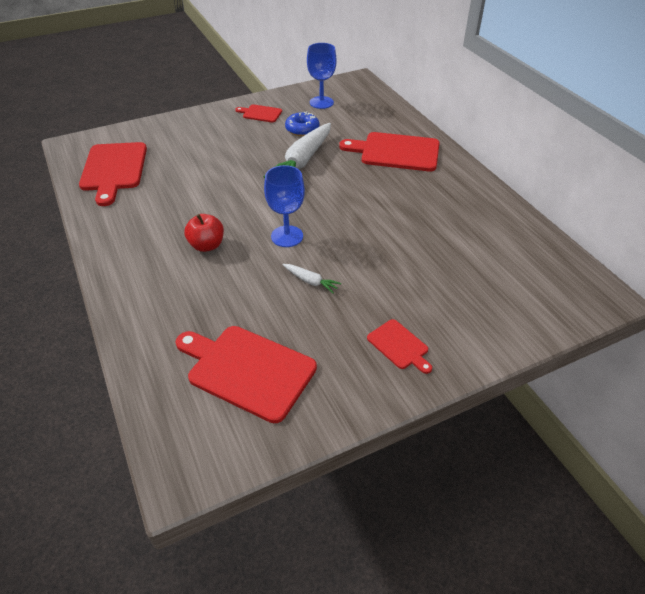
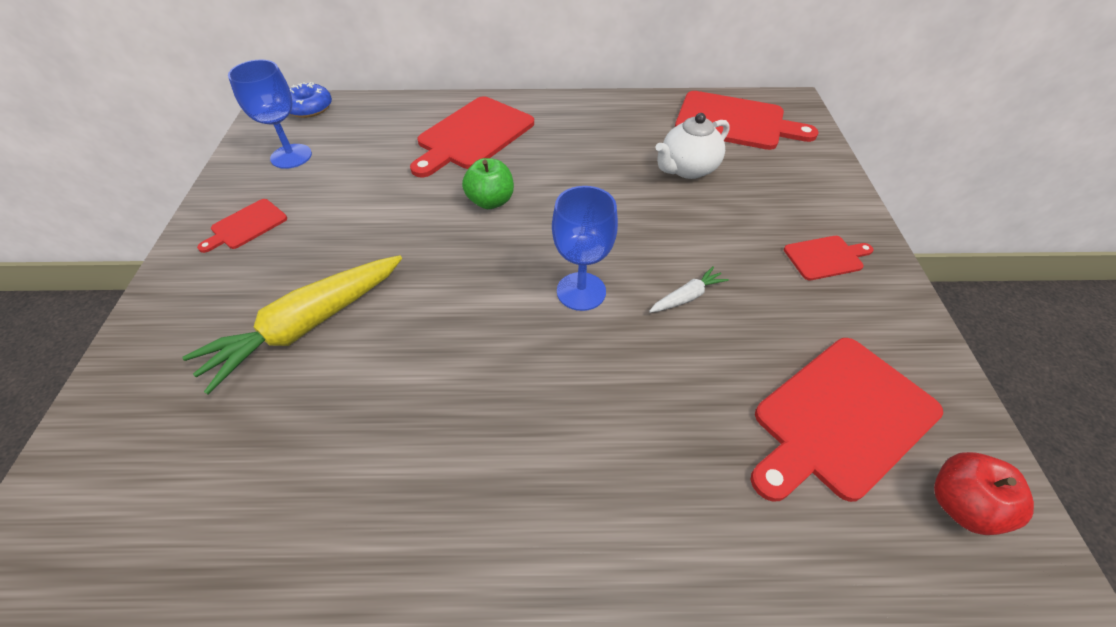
camera: 65 degrees left, 5 degrees up
(113, 169) = (201, 495): red cutting board -> red cutting board (735, 122)
(207, 245) = (548, 394): red apple -> red apple (961, 505)
(208, 157) = (307, 326): none -> yellow carrot
(302, 129) = (339, 196): blue donut -> blue donut (309, 108)
(302, 161) = (419, 221): white carrot -> none
(339, 179) = (490, 201): none -> green apple
(446, 253) = (687, 169): none -> white teapot

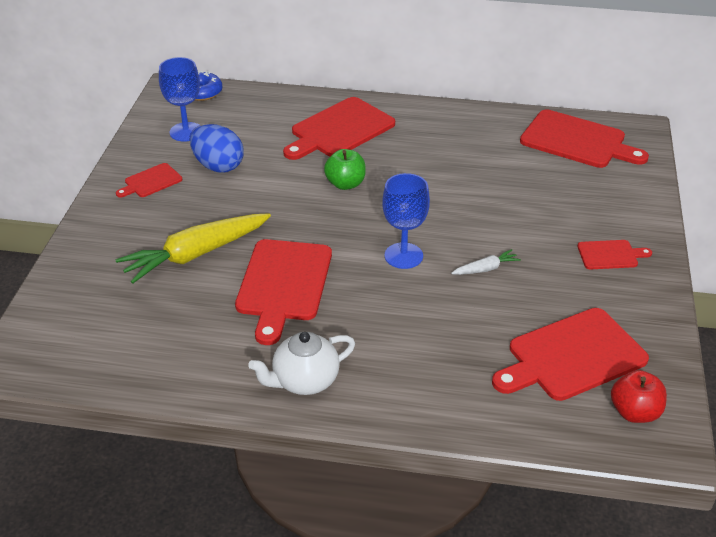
camera: 10 degrees right, 10 degrees down
(332, 195) = (218, 166): none -> blue egg
(431, 357) = (283, 284): none -> red cutting board
(687, 169) = (519, 176): white teapot -> white teapot (304, 381)

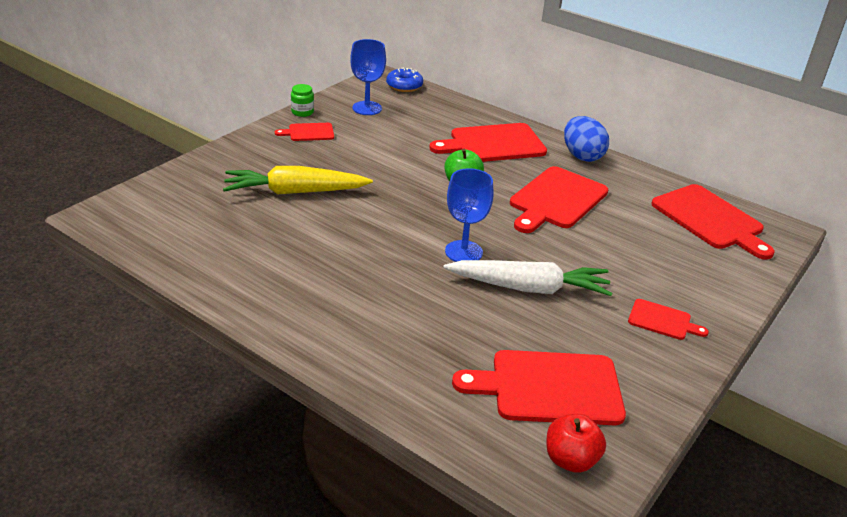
camera: 25 degrees right, 5 degrees down
(124, 160) = (302, 112): none -> green jar
(218, 166) = (370, 138): blue egg -> blue egg (582, 156)
(283, 284) = (343, 236): red cutting board -> red cutting board (556, 200)
(304, 381) = (294, 311): white teapot -> none
(485, 269) = (529, 288): white carrot -> white carrot, size x2.23

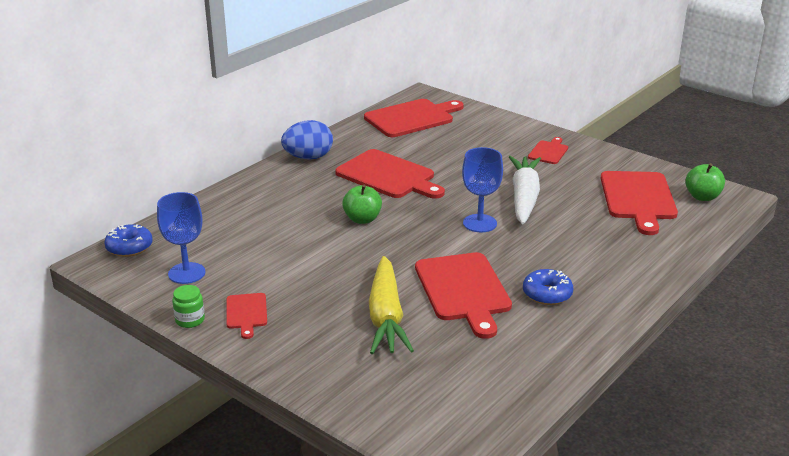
camera: 85 degrees left, 5 degrees down
(322, 284) = (547, 294): none -> blue donut
(493, 144) = (282, 199): red cutting board -> red cutting board (463, 290)
(570, 460) = (702, 197): red apple -> green apple

